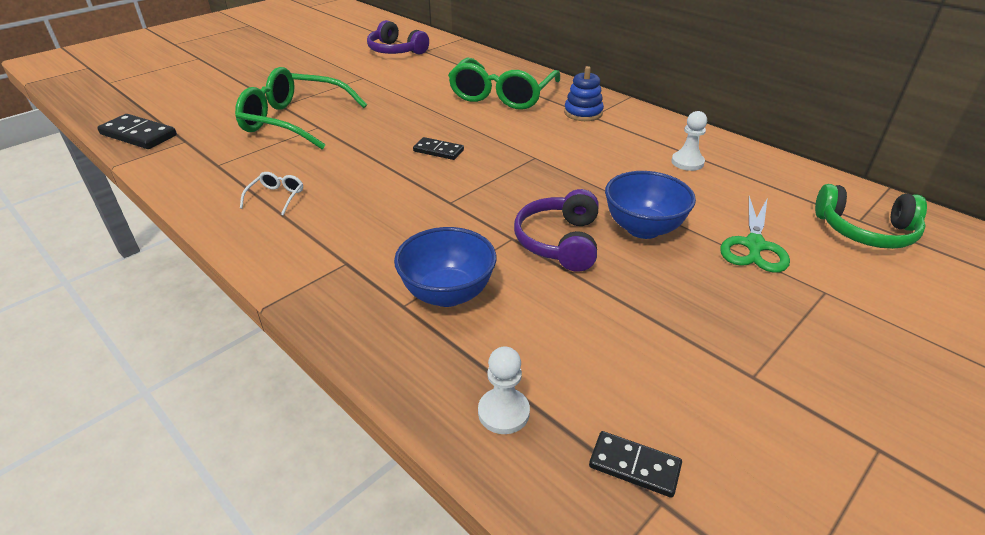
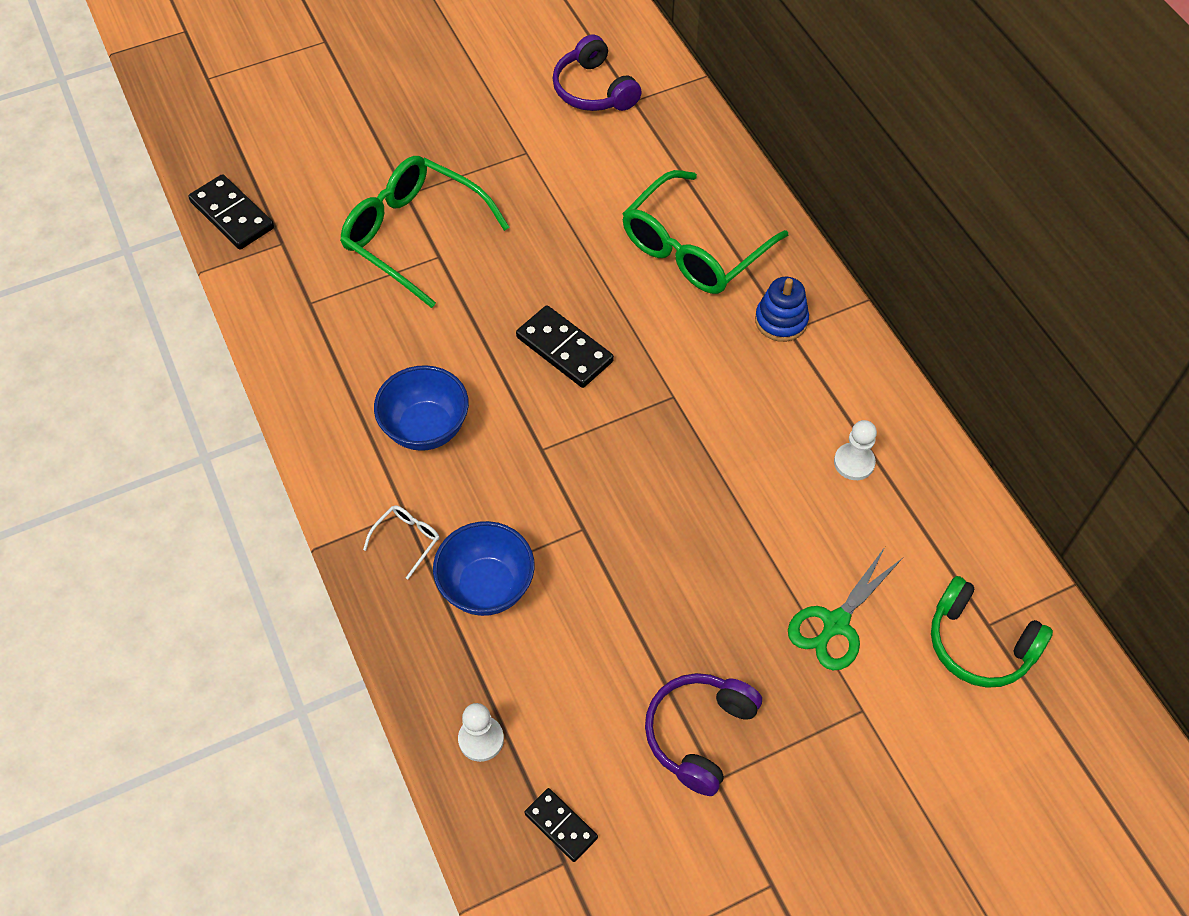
camera: 20 degrees right, 20 degrees up
(276, 197) = (361, 383): white glasses -> white glasses (407, 540)
(438, 151) = (564, 349): black domino -> black domino, size x1.61
(559, 242) = (629, 550): purple headphones -> purple headphones (699, 734)
(643, 228) = (730, 559): blue bowl -> blue bowl (426, 428)

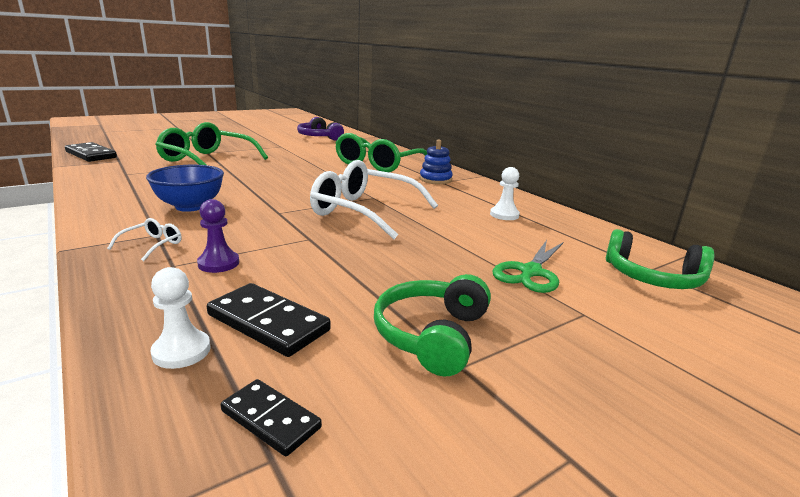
camera: 10 degrees left, 35 degrees down
(487, 587) = (218, 263): blue bowl -> purple pawn
(564, 349) = (298, 185): black domino -> black domino (268, 323)
(656, 448) = (364, 211): none -> white glasses
(699, 734) = (432, 335): purple headphones -> green headphones

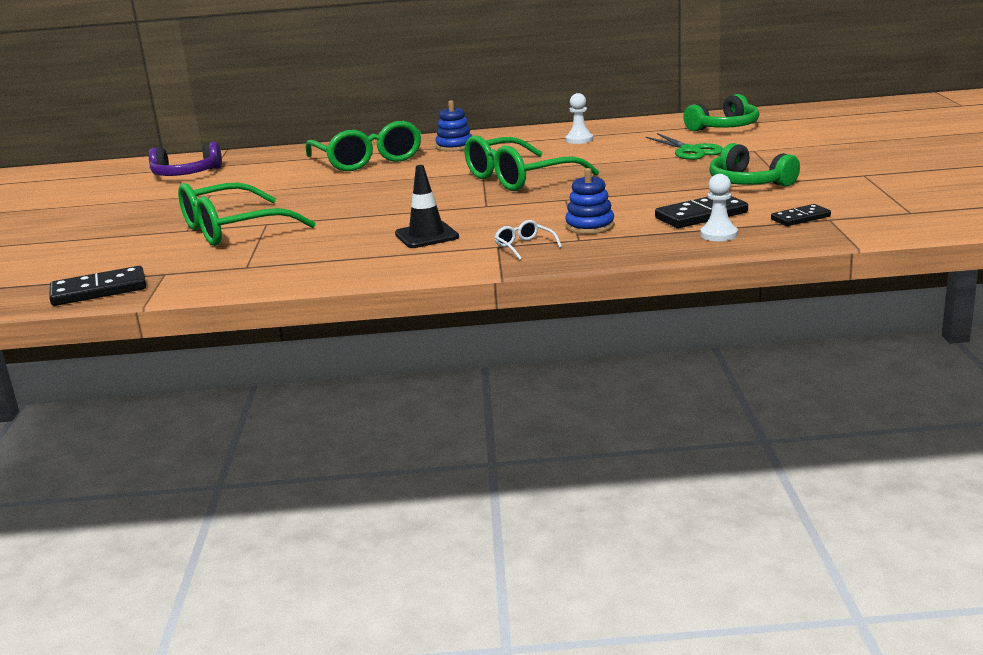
camera: 55 degrees left, 0 degrees up
(190, 206) = (426, 236): blue bowl -> black traffic cone
(218, 263) = (590, 226): purple pawn -> blue stacking toy
(364, 211) = (519, 178): white glasses -> green glasses

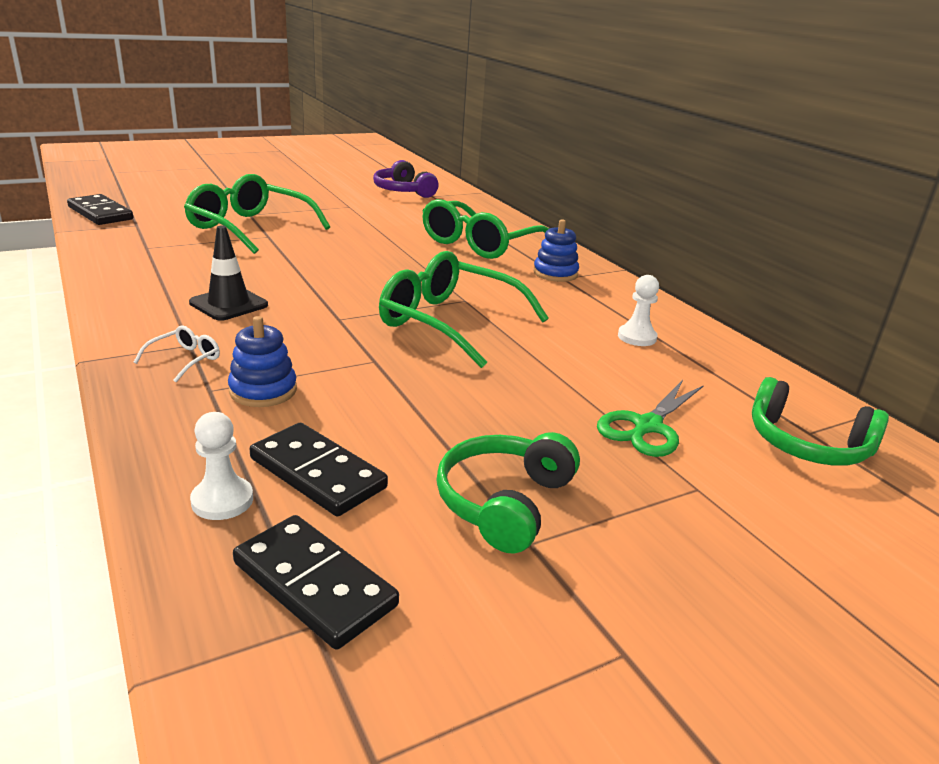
camera: 60 degrees right, 5 degrees up
(800, 218) = (314, 584): black domino -> black domino, size x1.61

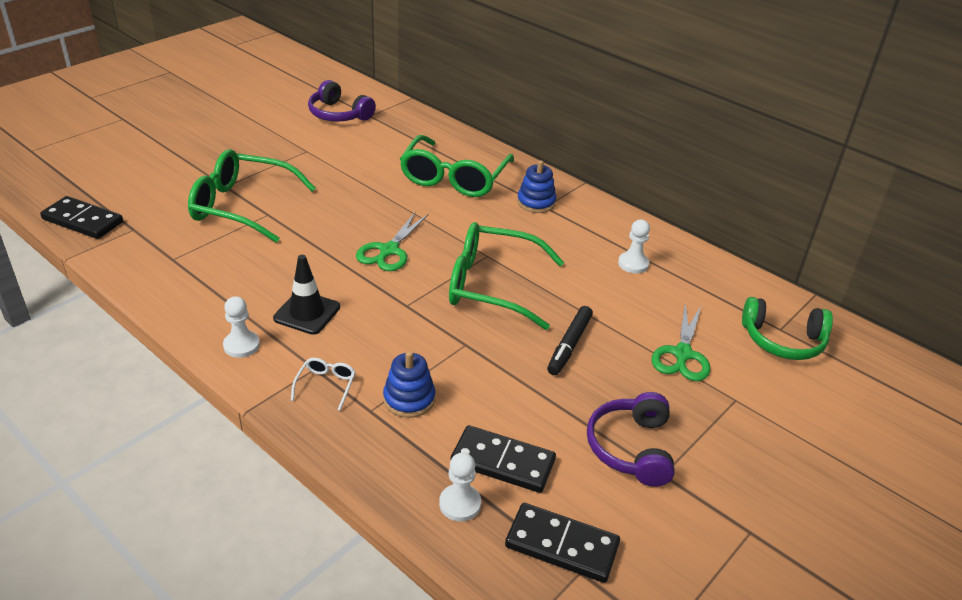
camera: 20 degrees left, 10 degrees up
(136, 313) = (241, 345): none -> white pawn
(361, 278) = (389, 251): none -> green scissors
(500, 387) = (569, 345): none -> black marker
(504, 502) = (631, 448): green headphones -> purple headphones

